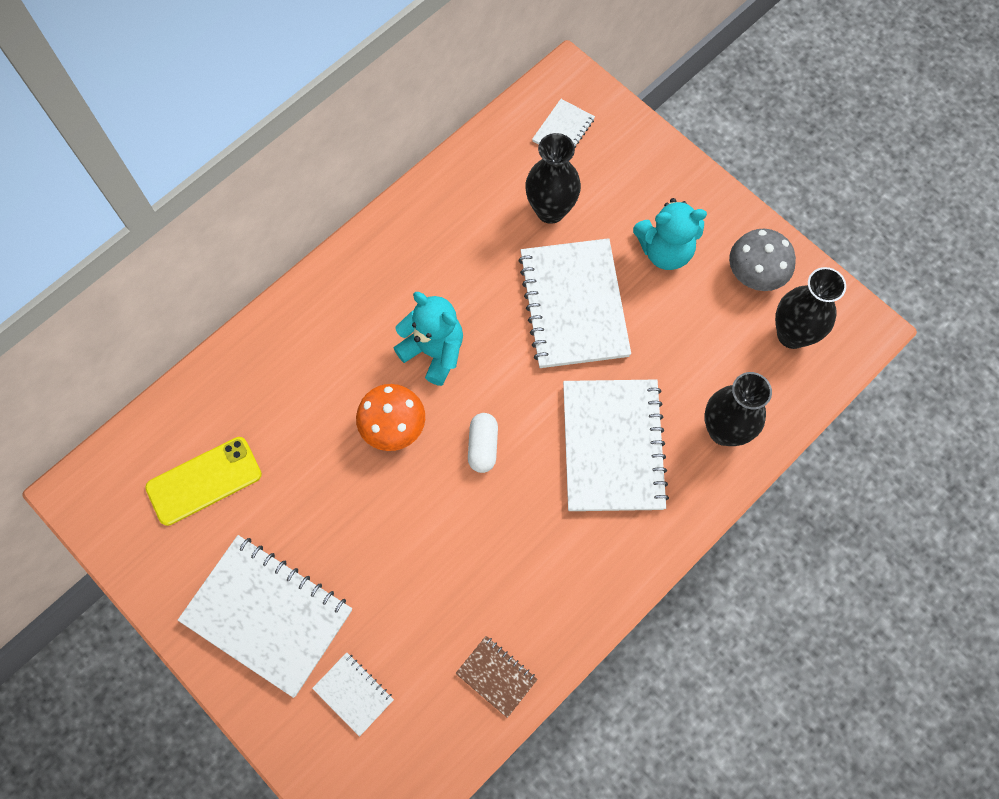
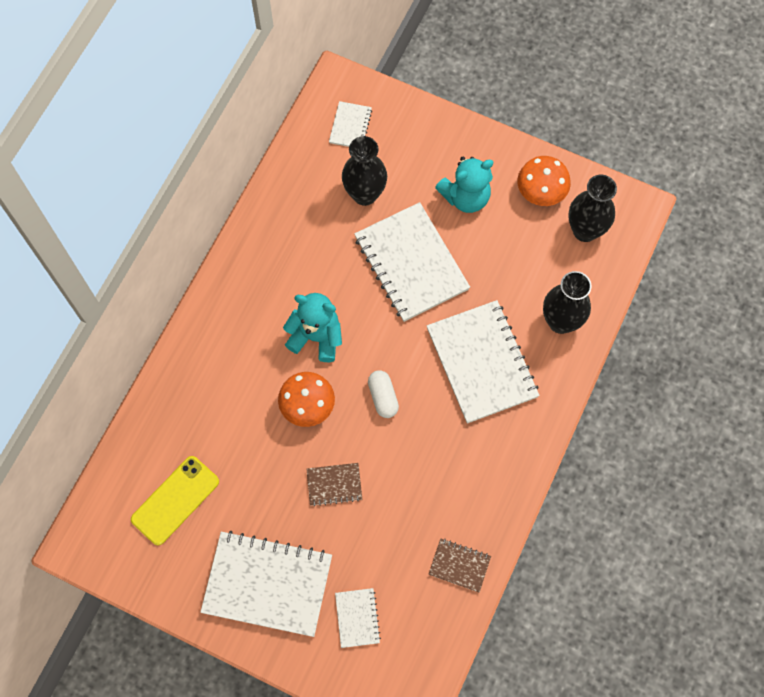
camera: 20 degrees left, 0 degrees up
(353, 694) = (357, 618): white notebook -> white notebook turned 60 degrees clockwise
(388, 527) = (334, 484): none -> brown notebook
(755, 273) = (541, 192): grey mushroom -> orange mushroom

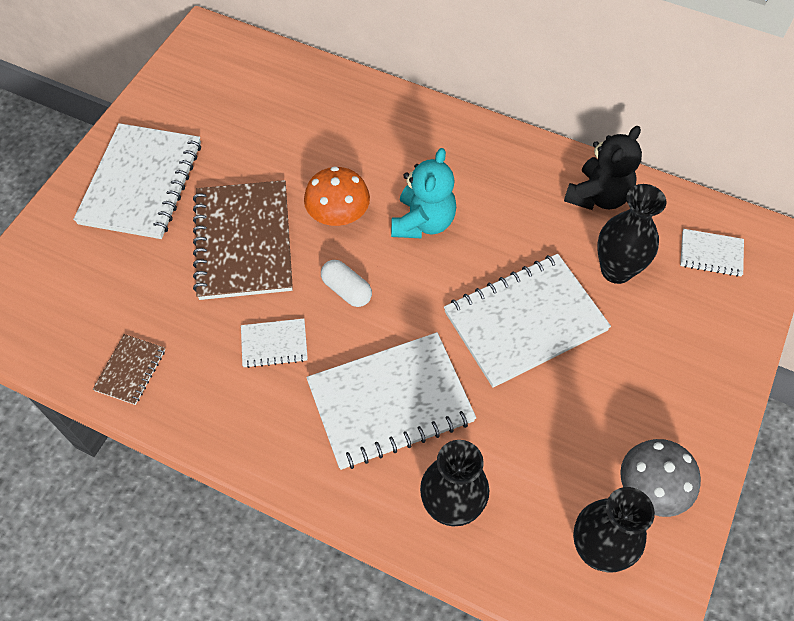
camera: 90 degrees right, 10 degrees down
(175, 500) = (241, 104): yellow phone -> none
(293, 200) = (598, 196): none -> black teddy bear
(334, 484) = (244, 242): brown notebook -> brown notebook, size x2.14
(357, 618) = (89, 265): white notebook -> white notebook (274, 344)
(383, 397) = (346, 290): white capsule -> white capsule turned 60 degrees clockwise
(465, 197) = (629, 388): turquoise teddy bear -> none
(541, 192) = (651, 488): orange mushroom -> grey mushroom

